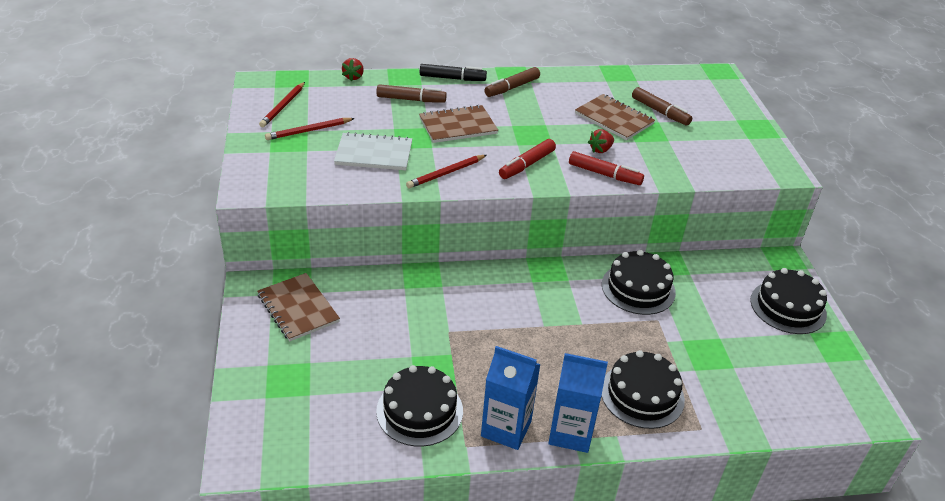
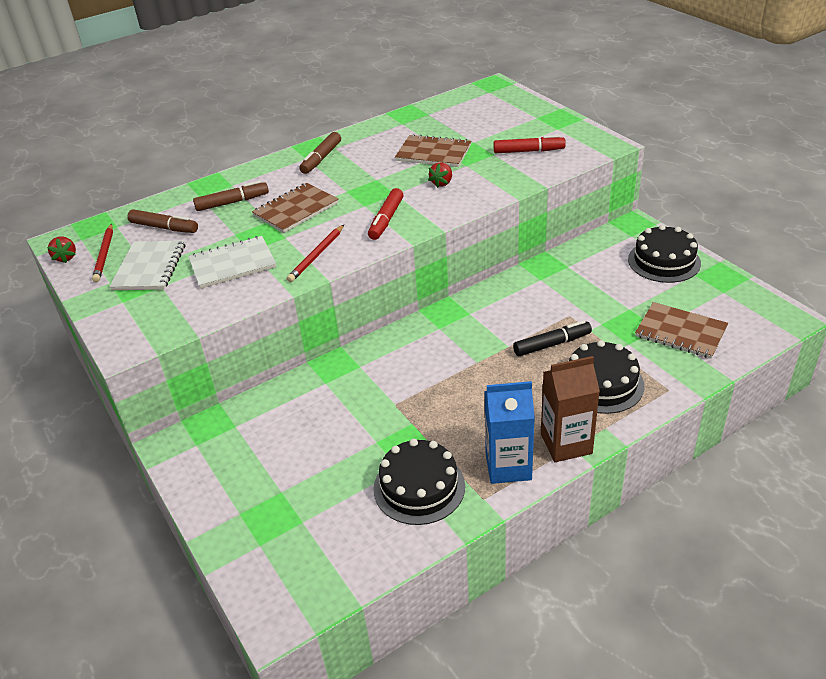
camera: 20 degrees left, 0 degrees up
(298, 308) = (233, 446): brown notebook -> brown notebook (680, 332)
(309, 131) = (149, 267): red pencil -> white notebook
(353, 77) = (158, 202): red strawberry -> red strawberry (66, 257)
(452, 78) = (258, 170): black marker -> black marker (552, 344)
(570, 433) = (566, 444): blue carton -> brown carton
(604, 174) = (461, 202): red marker -> red marker (528, 151)
(638, 288) = (534, 296): black cake -> none
(660, 112) = (468, 133): brown marker -> brown marker (164, 228)

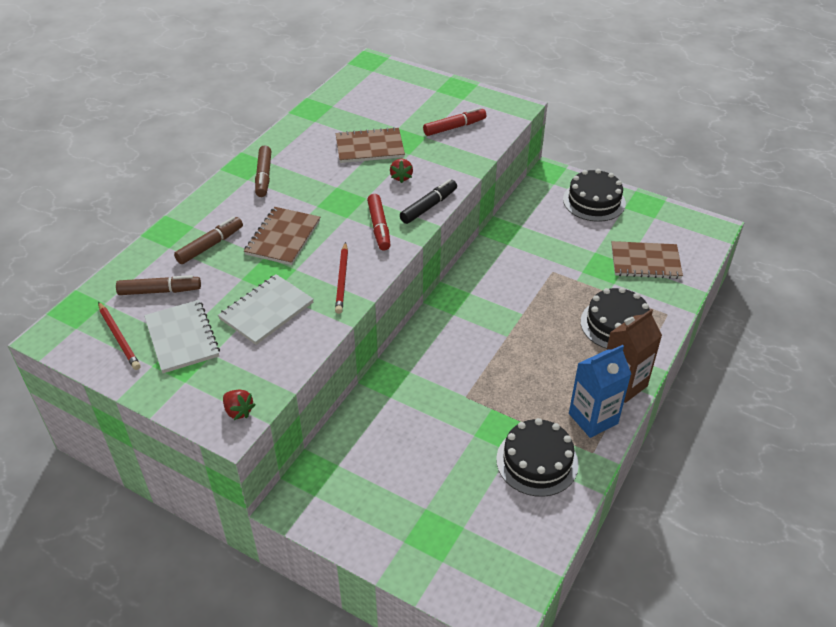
camera: 30 degrees left, 5 degrees up
(66, 257) = (76, 353): red strawberry -> red strawberry (238, 411)
(552, 344) = (556, 301): black marker -> black marker (429, 206)

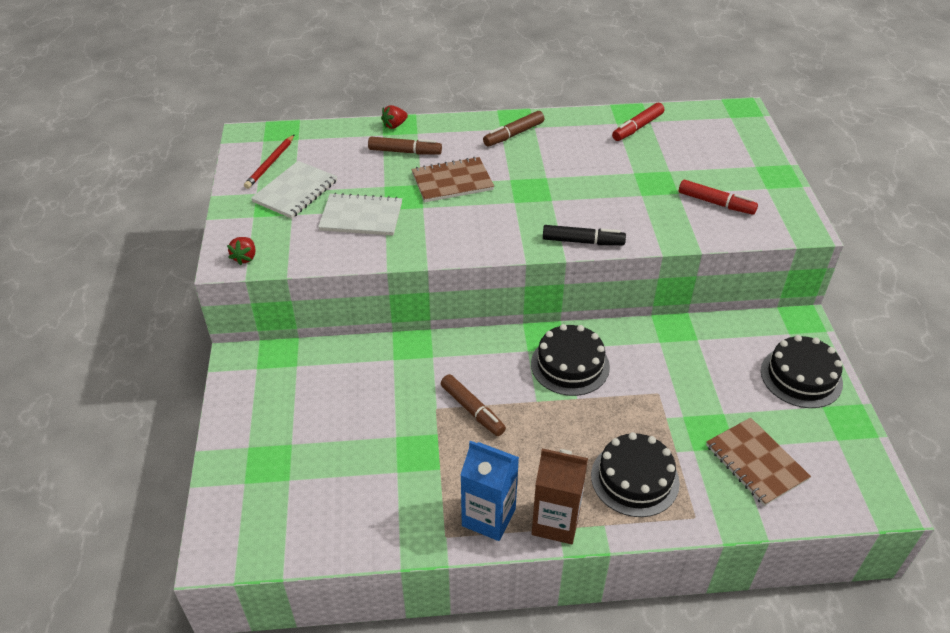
camera: 55 degrees right, 0 degrees up
(160, 291) = (333, 155): brown marker -> brown marker (472, 410)
(342, 280) = (435, 238): red pencil -> none
(369, 147) = (620, 169): brown notebook -> none
(379, 227) = (522, 226): red marker -> red marker (637, 127)
(401, 177) = (603, 206): red strawberry -> red strawberry (394, 125)
(537, 461) = (400, 497): black cake -> black cake (570, 365)

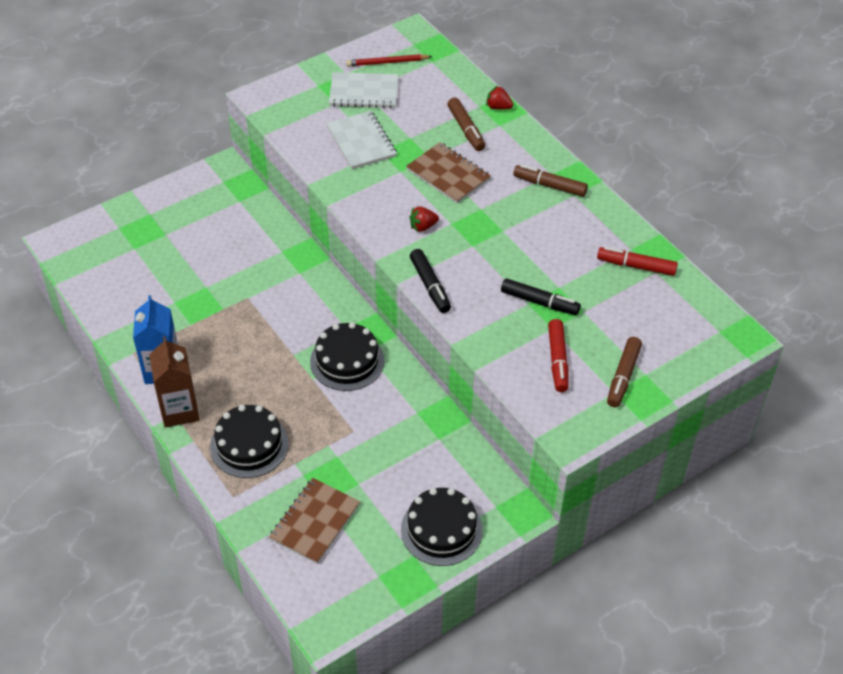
camera: 60 degrees right, 5 degrees up
(245, 258) = (269, 103): red strawberry -> red strawberry (423, 227)
(472, 410) = (259, 319): brown marker -> brown marker (623, 376)
(644, 188) = (539, 302): none -> black marker

